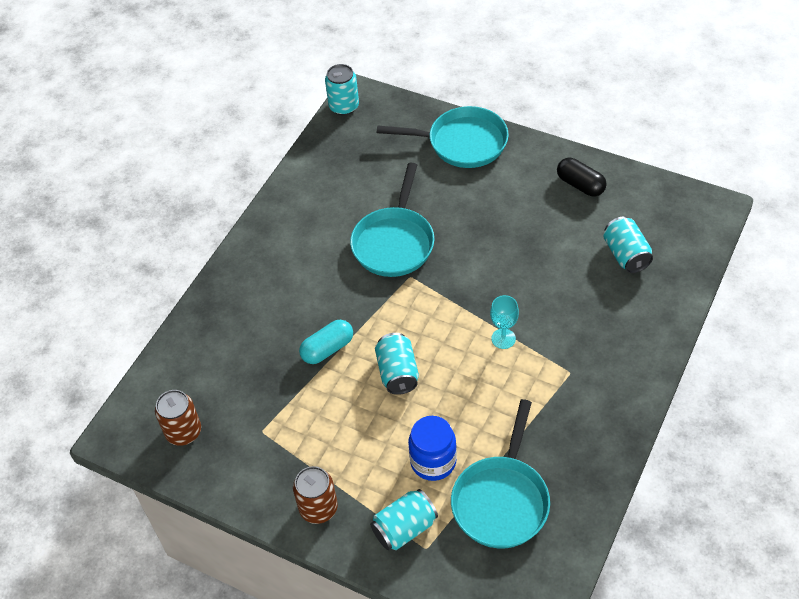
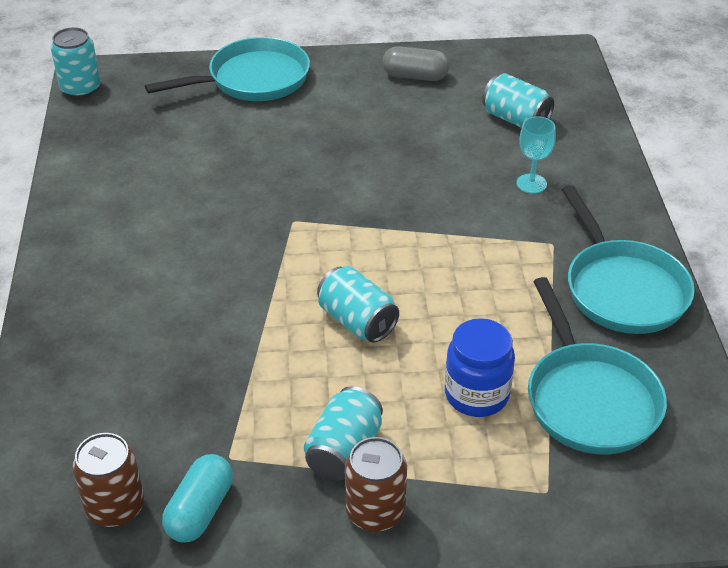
camera: 35 degrees left, 10 degrees down
(327, 349) = (248, 331): turquoise capsule -> turquoise capsule (200, 510)
(394, 242) = (247, 195): turquoise pan -> turquoise pan (622, 288)
(404, 528) = (503, 482): turquoise can -> turquoise can (344, 451)
(503, 338) = (452, 240): turquoise goblet -> turquoise goblet (531, 183)
(580, 185) = (415, 76): black capsule -> grey capsule

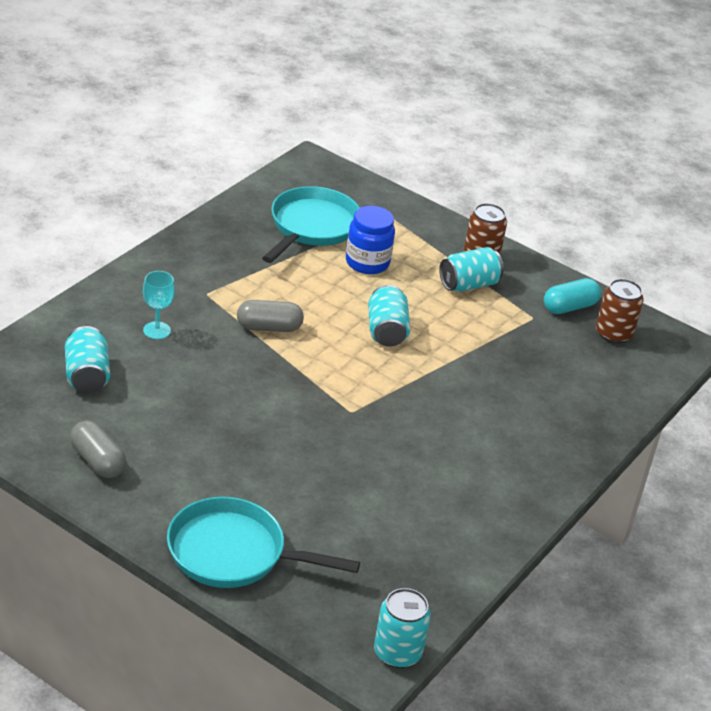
camera: 145 degrees left, 5 degrees down
(457, 248) = (269, 327): none -> grey capsule
(622, 288) = (208, 251): turquoise pan -> none

